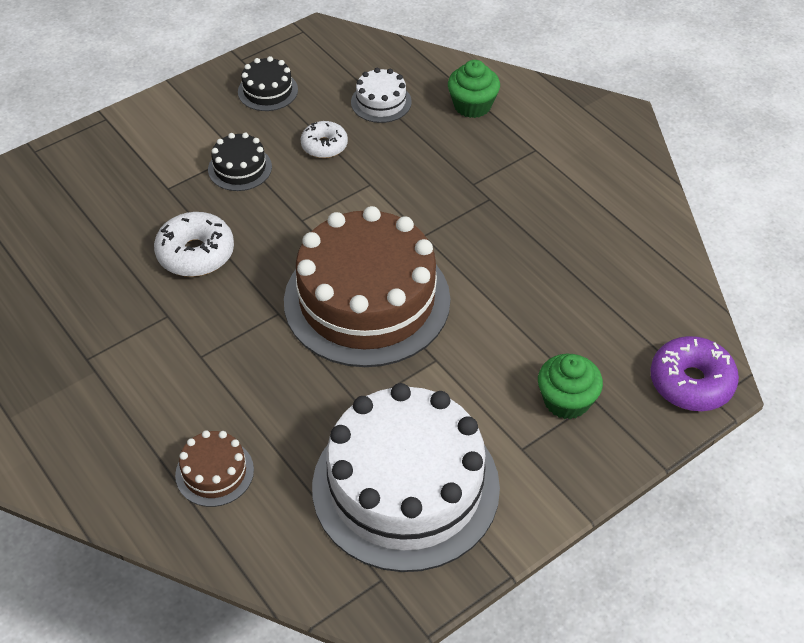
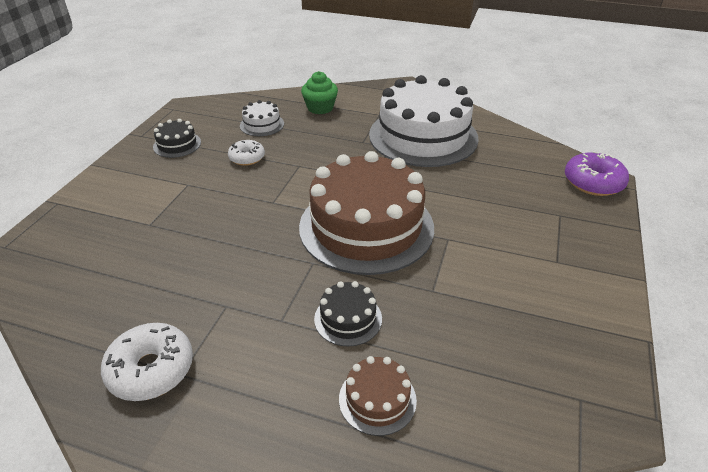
camera: 35 degrees left, 10 degrees down
(196, 253) = (211, 254): white donut -> white donut (151, 369)
(240, 168) = (197, 191): black cake -> black cake (348, 318)
(405, 487) = (520, 325): white cake -> white cake (423, 136)
(566, 400) = (546, 223): green cupcake -> none

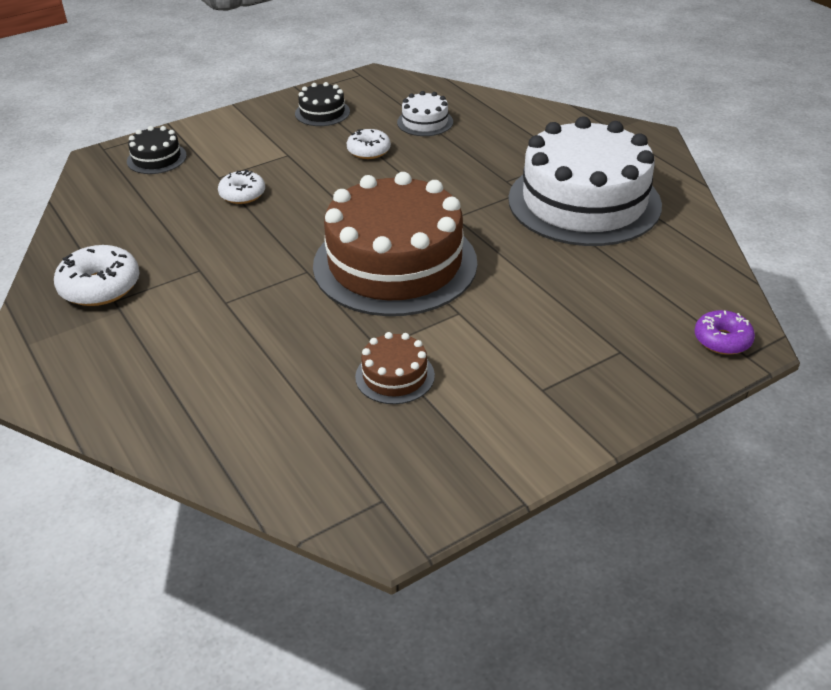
camera: 40 degrees right, 0 degrees up
(188, 229) = (242, 194): none -> white donut
(320, 108) = (509, 126): green cupcake -> none
(348, 318) = (276, 329): black cake -> black cake (156, 158)
(377, 399) = (221, 397): brown cake -> brown cake (395, 376)
(593, 182) = (722, 340): purple donut -> purple donut, size x0.65

